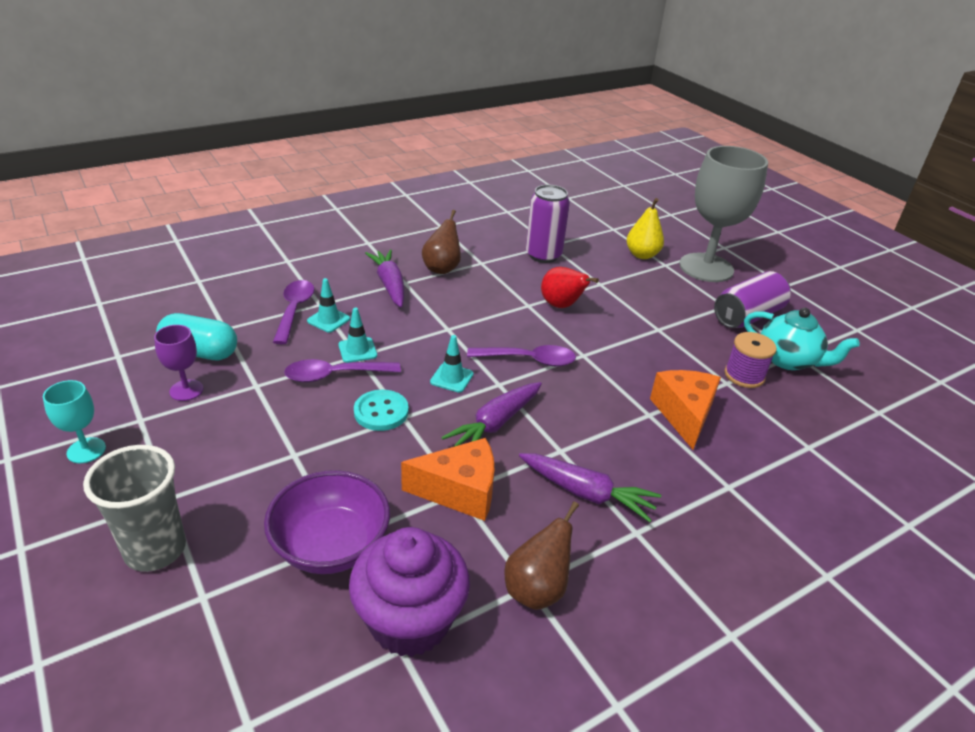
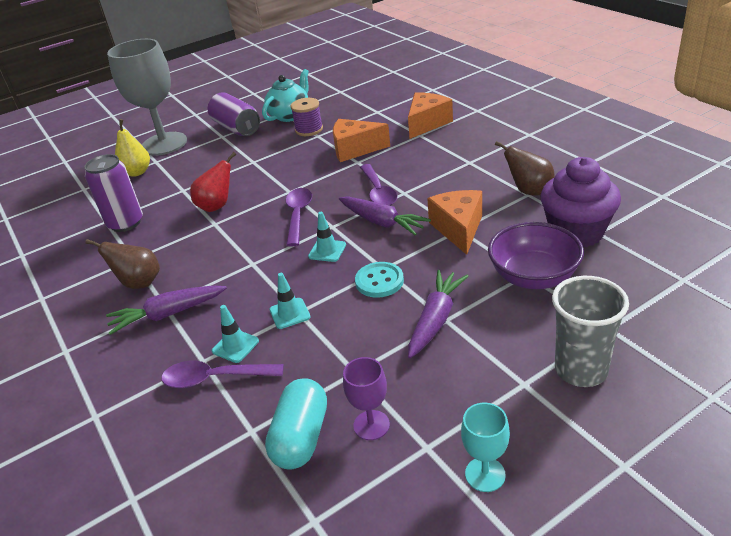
camera: 85 degrees left, 0 degrees up
(335, 375) = (331, 320): purple spoon -> purple spoon (378, 192)
(587, 493) = (442, 180): purple carrot -> purple carrot (436, 319)
(769, 500) = (427, 123): none -> orange cheese

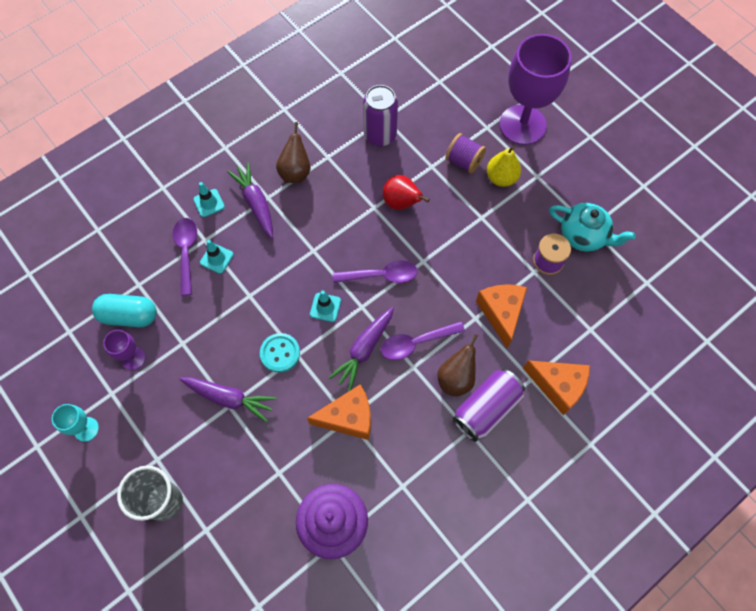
camera: 80 degrees right, 30 degrees up
(137, 172) = (466, 117): yellow pear -> yellow pear (501, 178)
(164, 144) = (522, 125): grey goblet -> purple goblet
(186, 172) = (464, 161): none -> purple spool
(236, 128) = (554, 186): purple can -> purple can (486, 409)
(290, 313) = (248, 290): turquoise traffic cone -> turquoise traffic cone (209, 203)
(529, 191) = (408, 488): brown pear -> brown pear (456, 378)
(533, 277) = (273, 478): purple bowl -> none

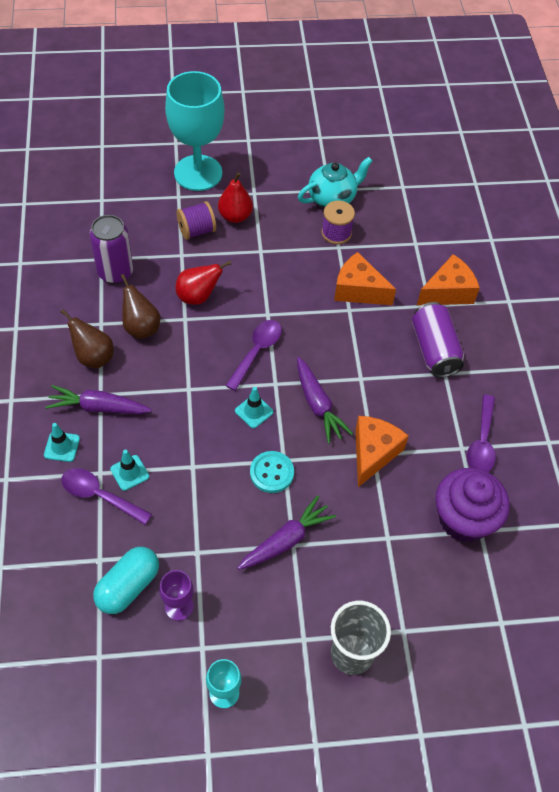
camera: 60 degrees left, 10 degrees down
(416, 343) = (340, 363): purple spoon -> purple spoon (481, 442)
(456, 378) = (393, 354): brown pear -> brown pear (141, 327)
(501, 178) = (235, 216): yellow pear -> red pear
(522, 125) = (198, 173): purple goblet -> turquoise goblet

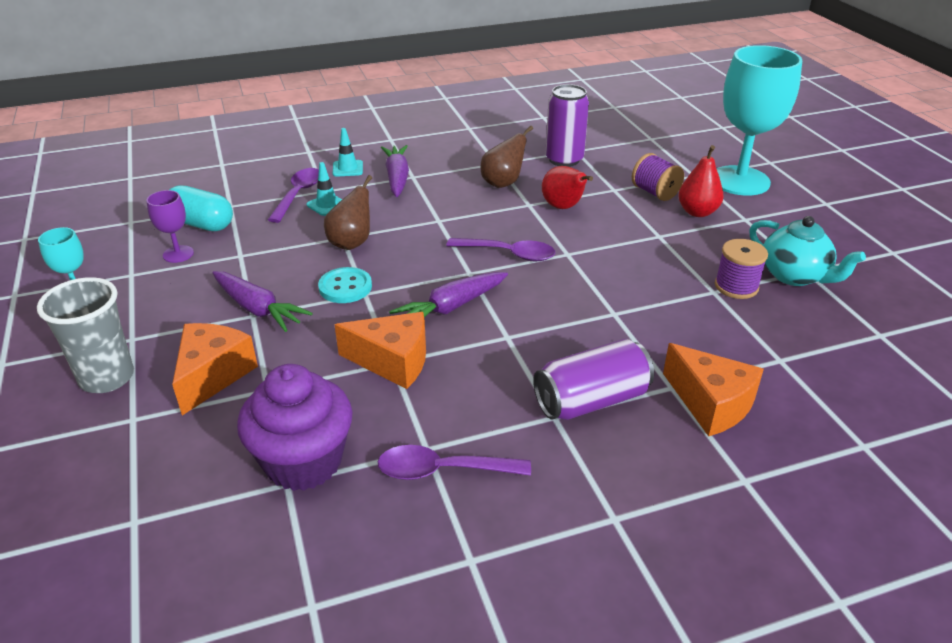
camera: 80 degrees right, 20 degrees down
(93, 357) = (454, 166): brown pear -> brown pear (352, 243)
(254, 411) = (424, 264): turquoise traffic cone -> none
(358, 290) = (652, 317): orange cheese -> orange cheese (213, 375)

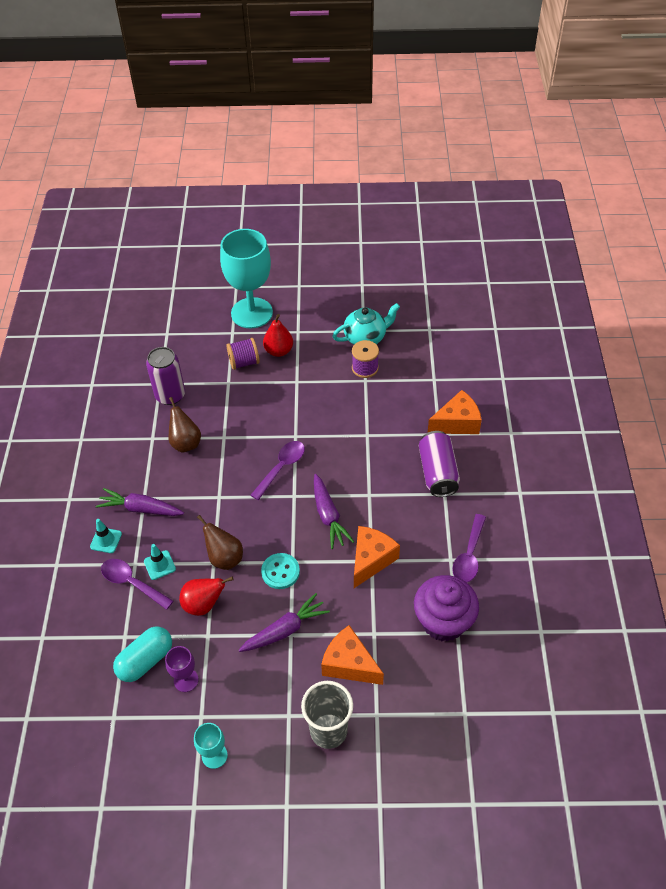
camera: 70 degrees left, 15 degrees up
(563, 207) = (238, 418): red pear -> red pear (204, 604)

